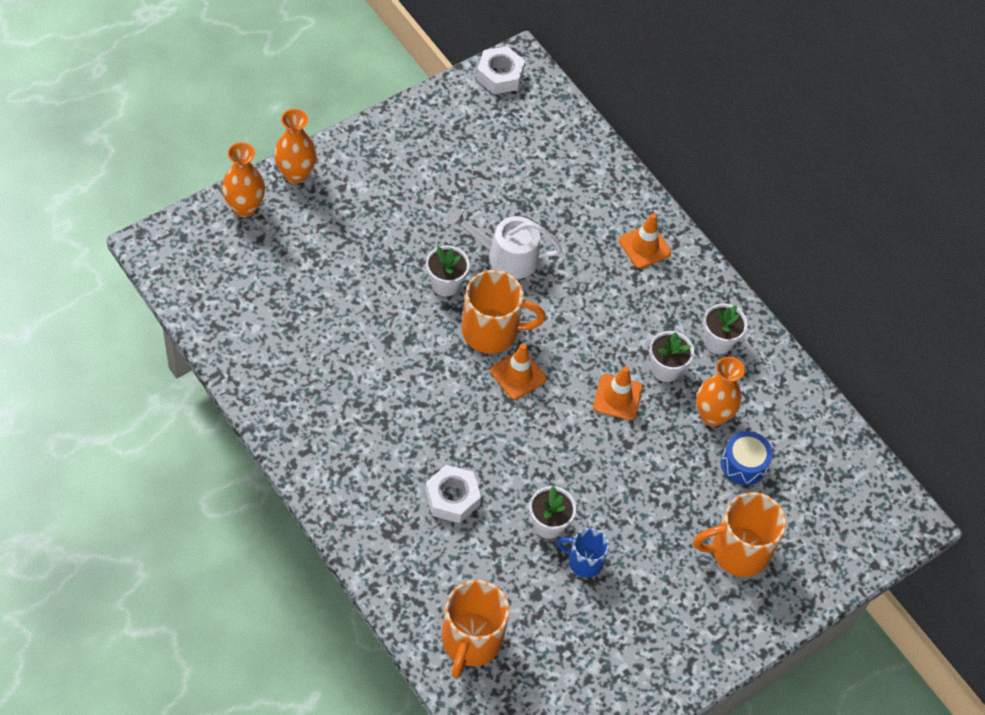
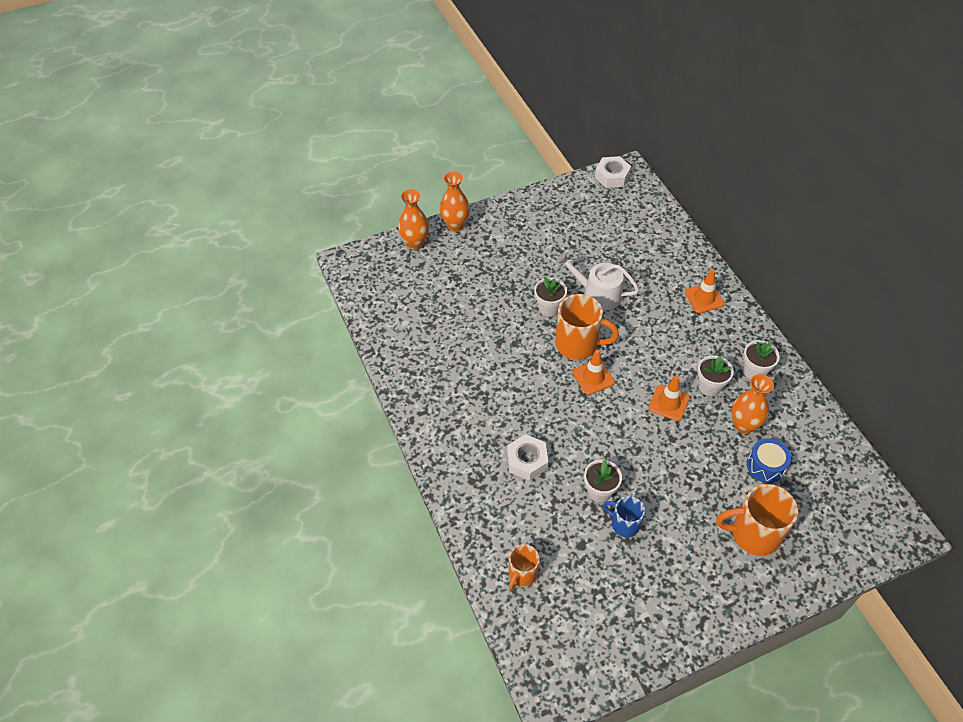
camera: 20 degrees right, 5 degrees down
(470, 641) = (522, 574): orange mug -> orange mug, size x0.59

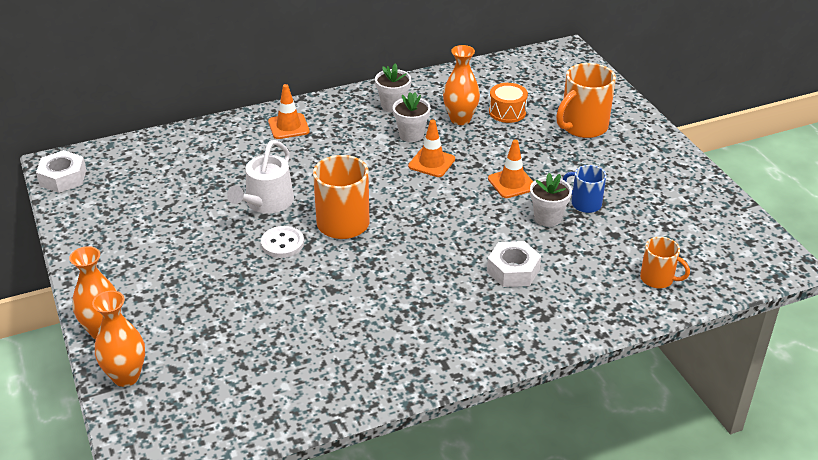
camera: 90 degrees left, 15 degrees down
(549, 308) = (282, 243): white flower pot -> white button
(593, 377) = (394, 213): orange traffic cone -> orange traffic cone (512, 183)
(624, 524) = (585, 204): blue mug -> blue mug turned 90 degrees clockwise
(753, 534) = (582, 127): orange mug -> orange mug turned 45 degrees clockwise
(765, 466) = (507, 112): blue drum -> orange drum

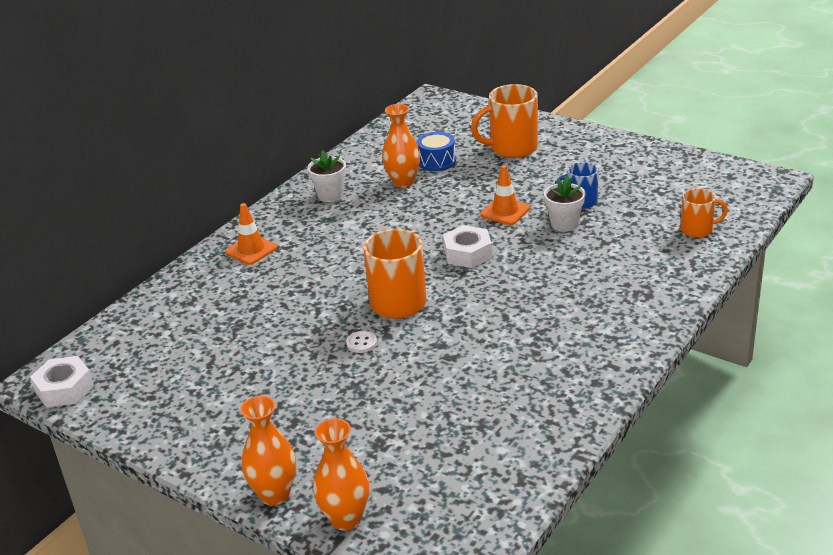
camera: 30 degrees left, 5 degrees down
(266, 202) = (305, 318): white watering can -> none
(282, 243) = (361, 343): white button -> white button, size x0.66
(411, 135) = (374, 211): white flower pot -> none
(431, 163) = (419, 224): orange traffic cone -> none
(507, 112) = (437, 161): orange drum -> blue drum
(513, 270) = (583, 273): white nut -> white nut (467, 253)
(582, 127) = (512, 148): orange mug -> orange mug turned 60 degrees clockwise

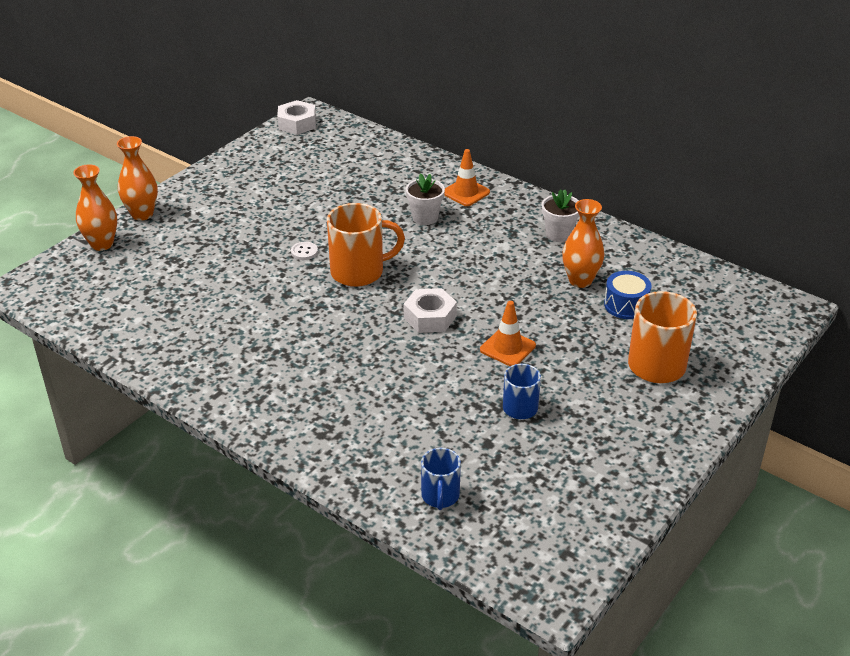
camera: 90 degrees right, 5 degrees up
(564, 224) = (473, 389): white flower pot -> white flower pot (425, 217)
(697, 230) = (440, 496): orange mug -> blue mug

